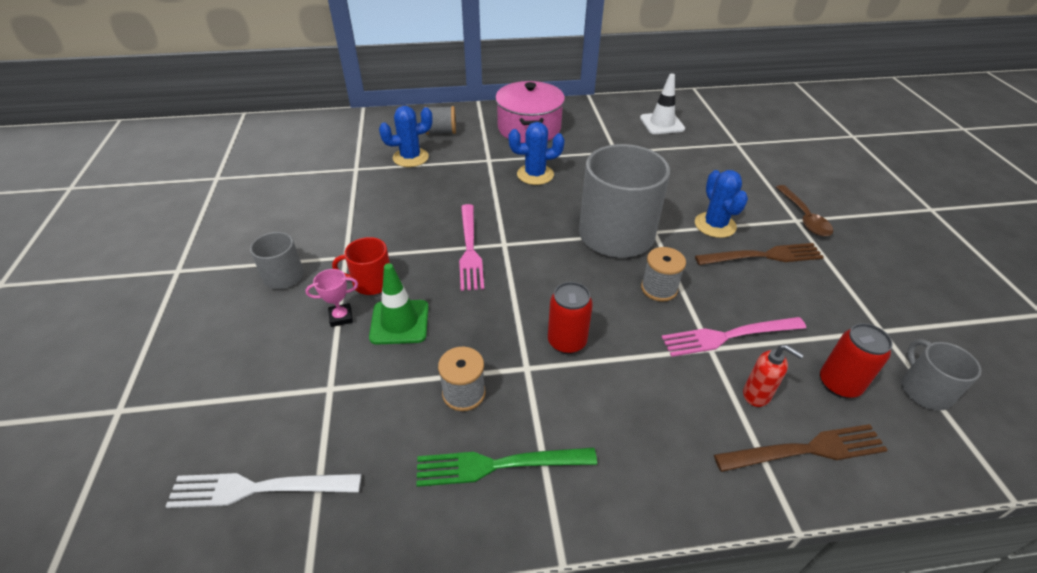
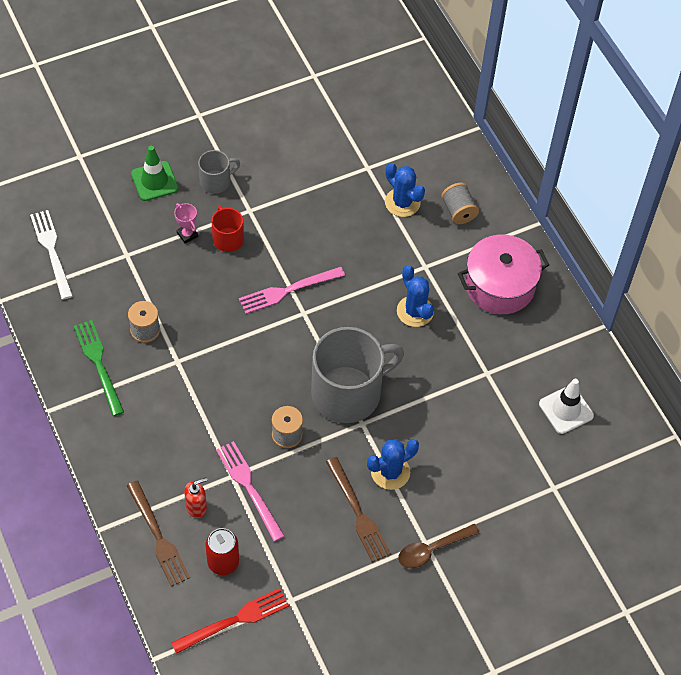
camera: 70 degrees right, 15 degrees up
(399, 322) = (194, 271): green traffic cone -> green traffic cone (154, 181)
(567, 341) = (209, 380): red can -> none
(757, 395) = (196, 507): red soap dispenser -> red soap dispenser turned 135 degrees counterclockwise
(924, 390) = (235, 620): grey mug -> red fork

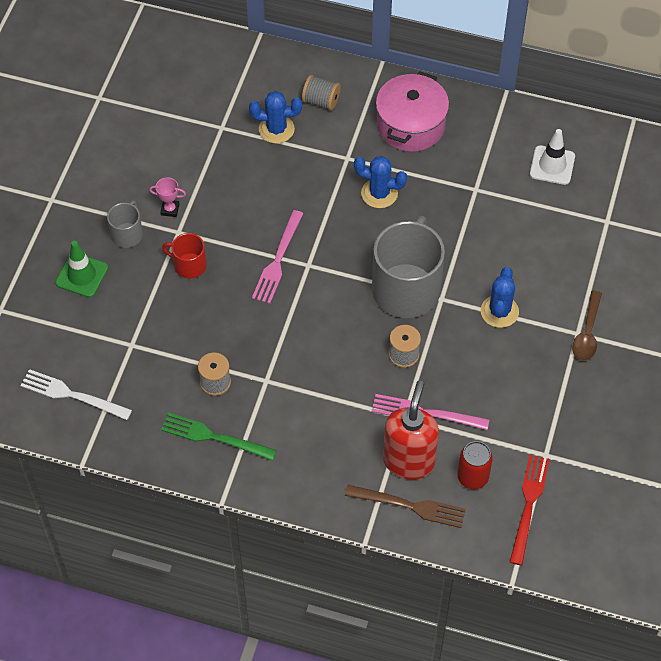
camera: 45 degrees left, 0 degrees up
(187, 235) = (156, 289): pink trophy -> pink trophy (170, 209)
(196, 507) = (409, 461): red soap dispenser -> red soap dispenser, size x2.08
(358, 513) = (514, 357): brown fork -> none

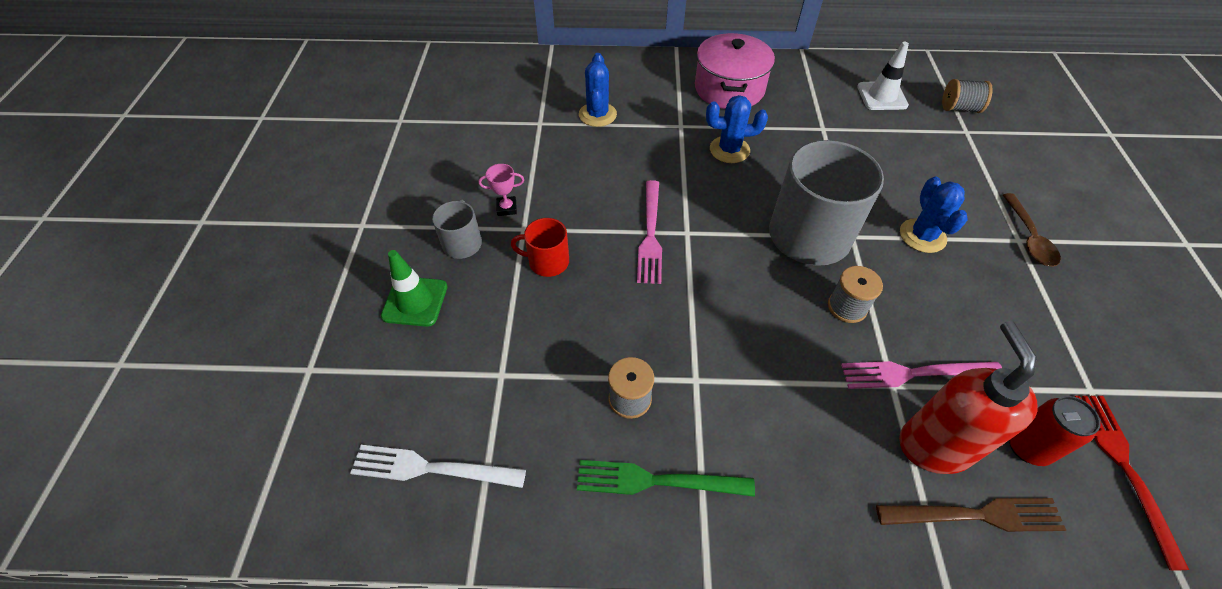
camera: 15 degrees left, 5 degrees down
(276, 129) = (597, 115): blue cactus -> blue cactus turned 75 degrees counterclockwise
(321, 101) = (632, 85): grey spool -> grey spool (959, 108)

